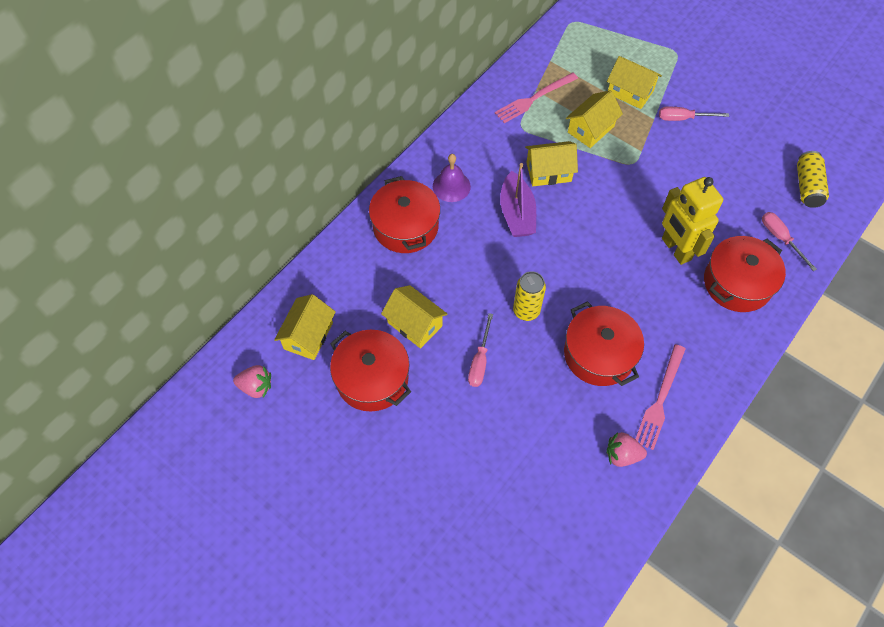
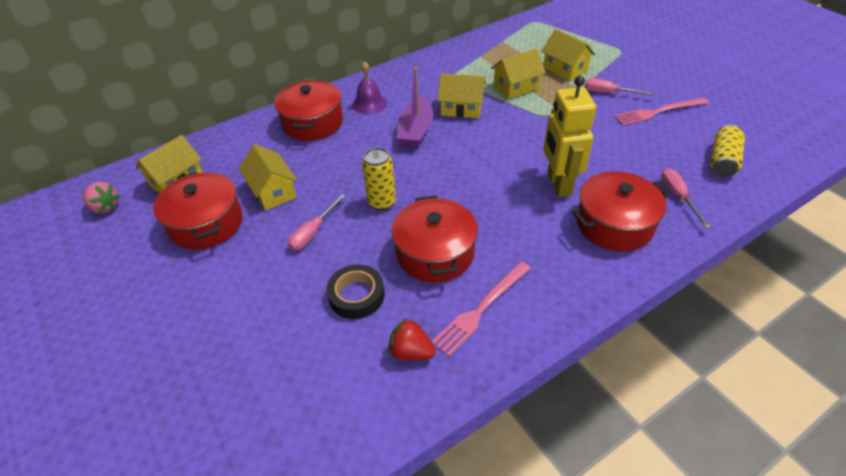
camera: 20 degrees right, 15 degrees down
(534, 99) = (475, 61): pink fork -> pink fork (658, 112)
(552, 416) = (356, 295): none -> black tape
(622, 455) = (411, 352): pink strawberry -> red strawberry

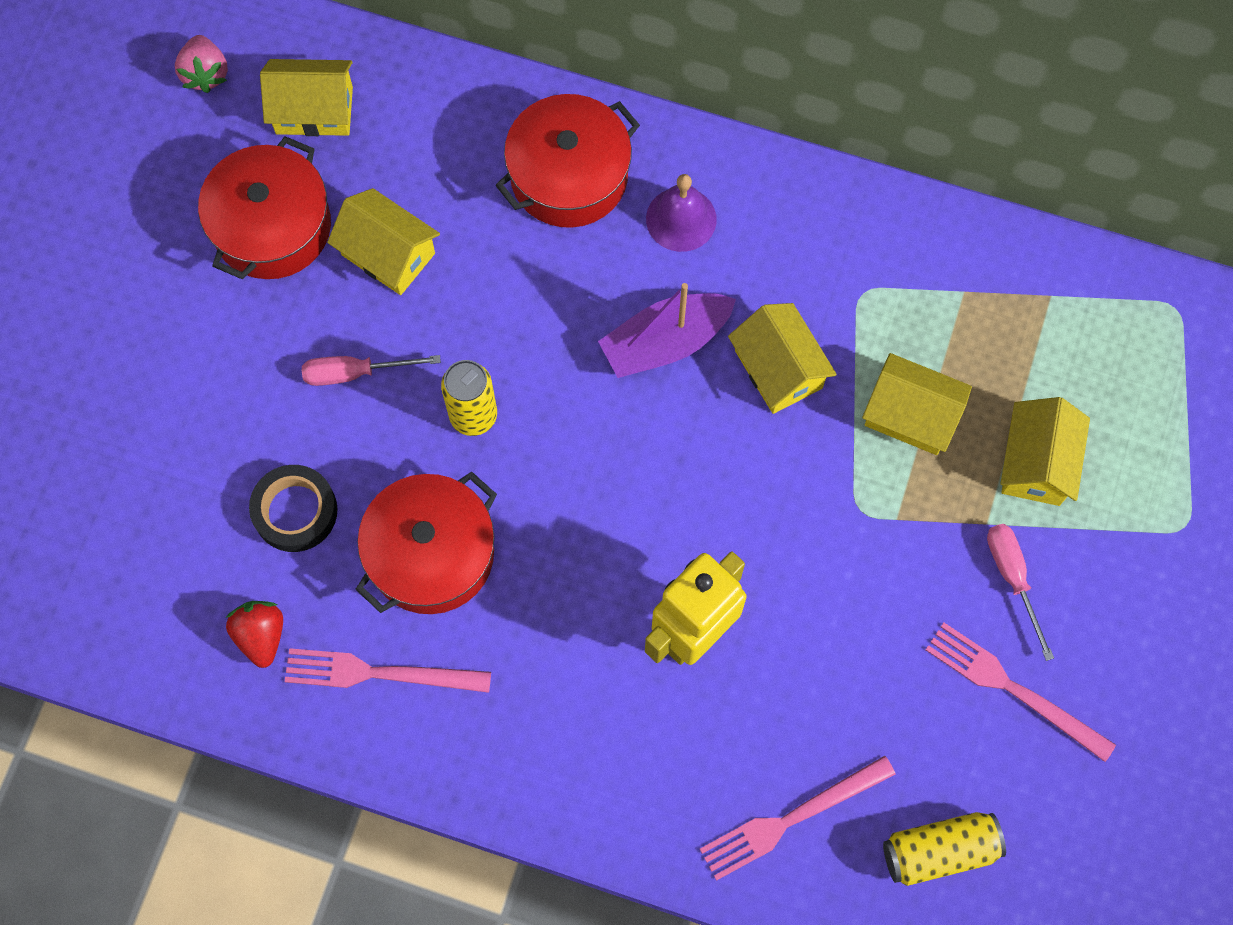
camera: 50 degrees right, 25 degrees up
(273, 191) = (388, 254): yellow house -> yellow house turned 75 degrees counterclockwise
(614, 224) = (659, 756): red pot -> none
(678, 197) = (791, 819): pink screwdriver -> pink fork

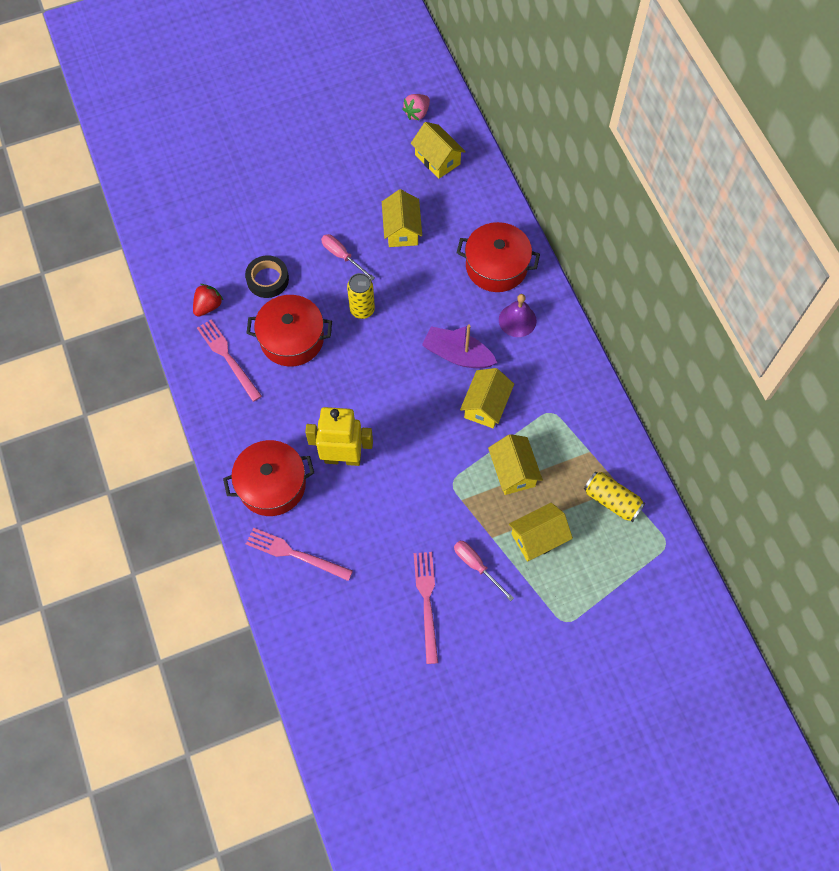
camera: 50 degrees right, 5 degrees down
(272, 226) = (376, 183): red pot -> red pot (272, 485)
(939, 851) = (330, 623): yellow can -> yellow can (611, 500)
(1012, 578) = (476, 566): pink screwdriver -> pink screwdriver turned 75 degrees counterclockwise

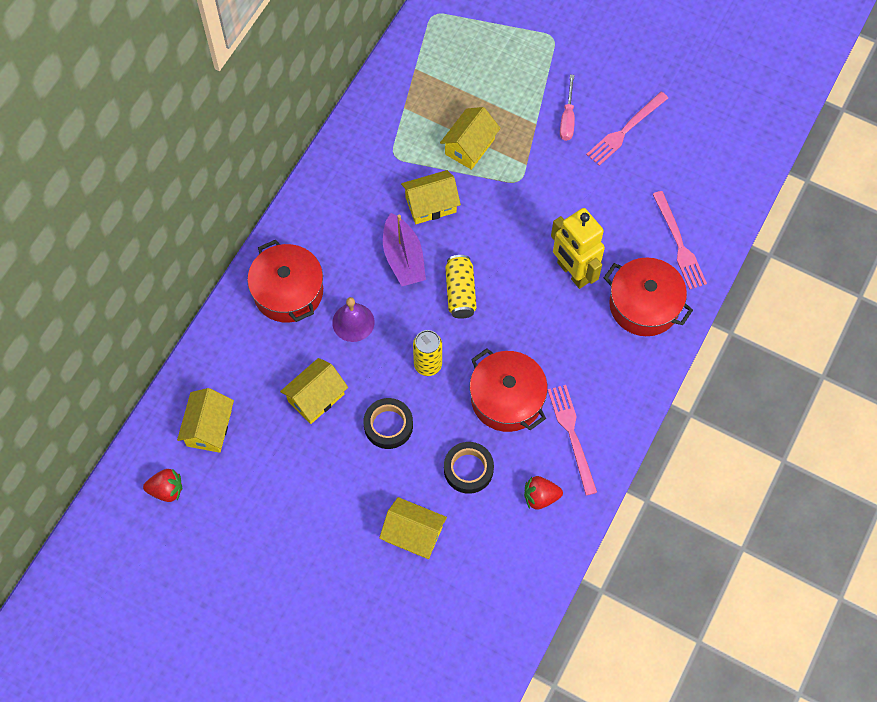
camera: 130 degrees left, 0 degrees up
(228, 358) = (572, 435): pink fork -> pink fork turned 150 degrees clockwise
(342, 256) = (388, 425): pink screwdriver -> black tape
(417, 113) = (166, 490): pink strawberry -> red strawberry
(517, 320) = (329, 237): purple bell -> purple bell (353, 322)
(538, 538) = (507, 95): yellow house -> yellow house (413, 534)
(611, 500) = (432, 68): yellow can -> yellow can (460, 292)

